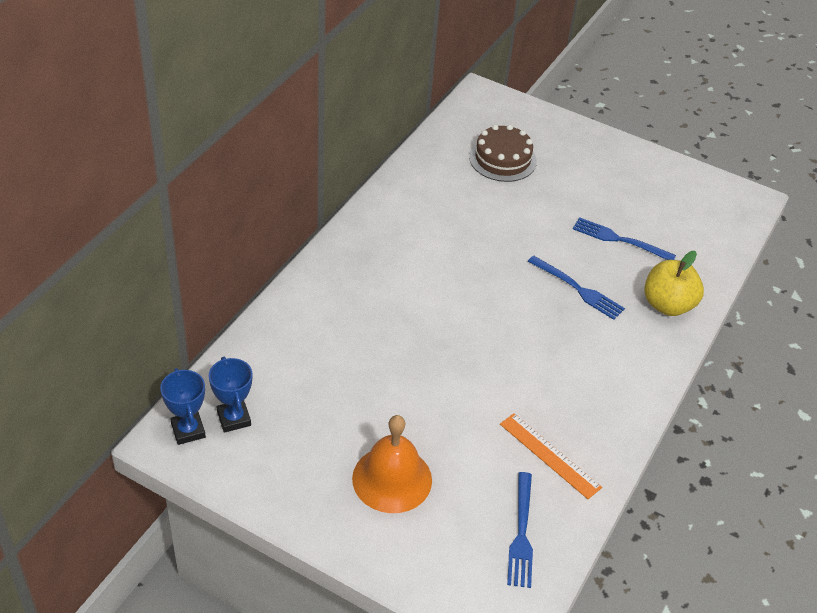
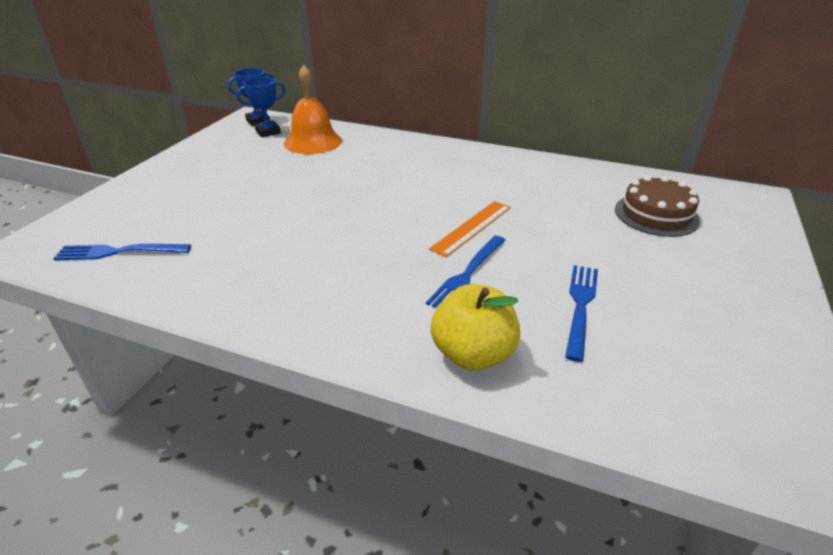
camera: 85 degrees right, 10 degrees down
(392, 479) = (200, 188): orange bell -> orange bell (313, 142)
(549, 455) = (212, 264): orange ruler -> orange ruler (472, 227)

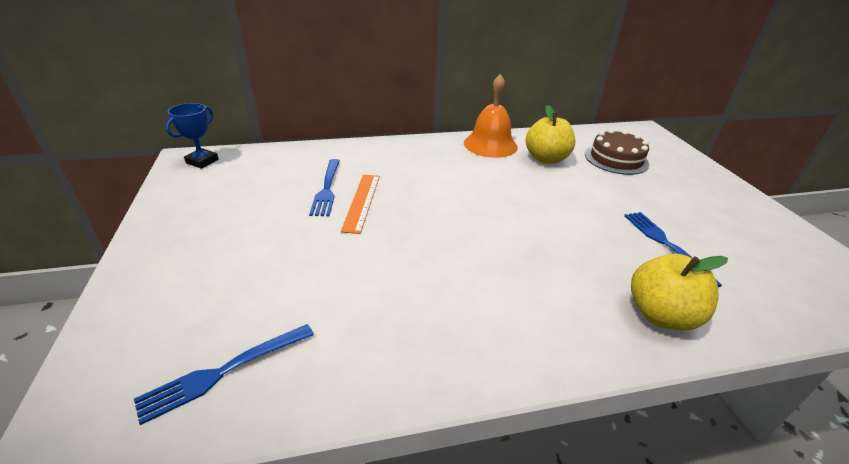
camera: 35 degrees left, 0 degrees up
(268, 132) = (229, 170): blue trophy -> none
(313, 142) = (292, 169): orange bell -> orange bell (490, 145)
(467, 275) = (573, 250): blue fork -> blue fork (327, 189)
(472, 227) = (525, 208): orange ruler -> orange ruler (362, 202)
(565, 192) = (546, 159): none -> yellow apple

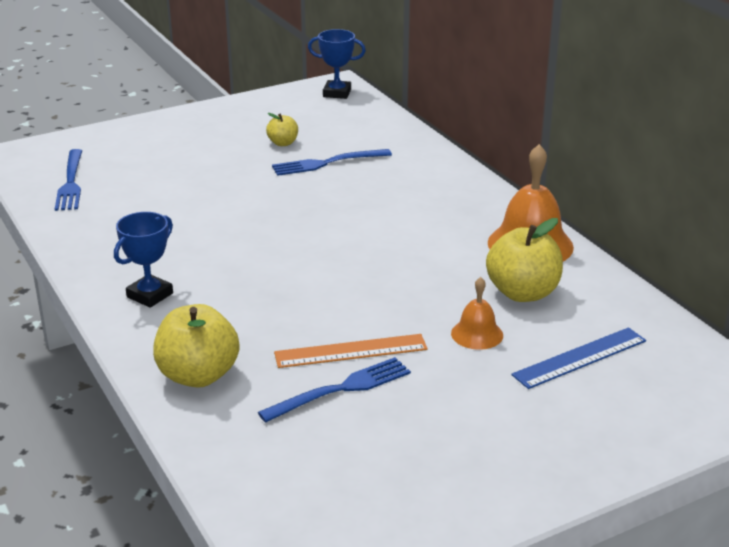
camera: 75 degrees right, 5 degrees down
(223, 372) = (71, 183): blue fork -> blue fork turned 135 degrees counterclockwise
(270, 202) = (283, 143): none -> yellow apple
(362, 202) = (314, 186): orange ruler -> orange ruler (351, 351)
(523, 329) = (150, 295): none -> blue trophy
(592, 182) = (477, 334): none -> orange bell
(616, 159) = (580, 358): brown cake -> blue ruler

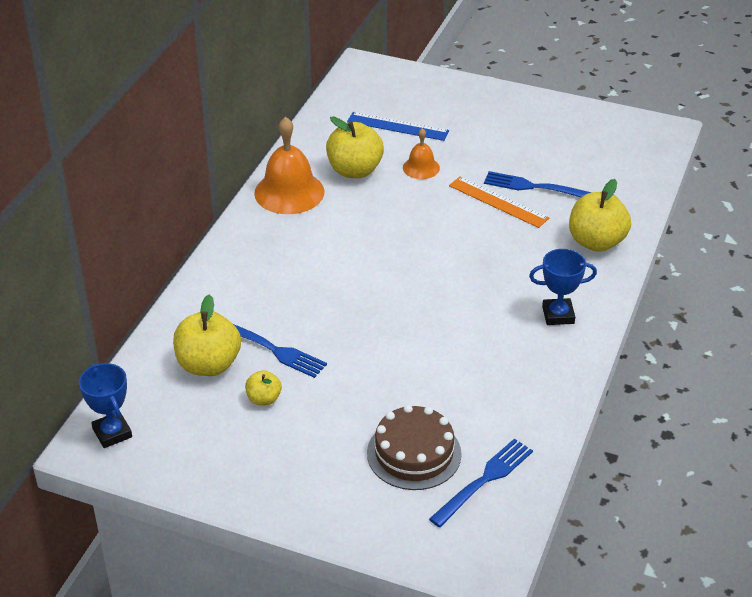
camera: 130 degrees left, 10 degrees up
(139, 170) = (414, 453): none -> brown cake
(350, 137) = (208, 365): none -> yellow apple

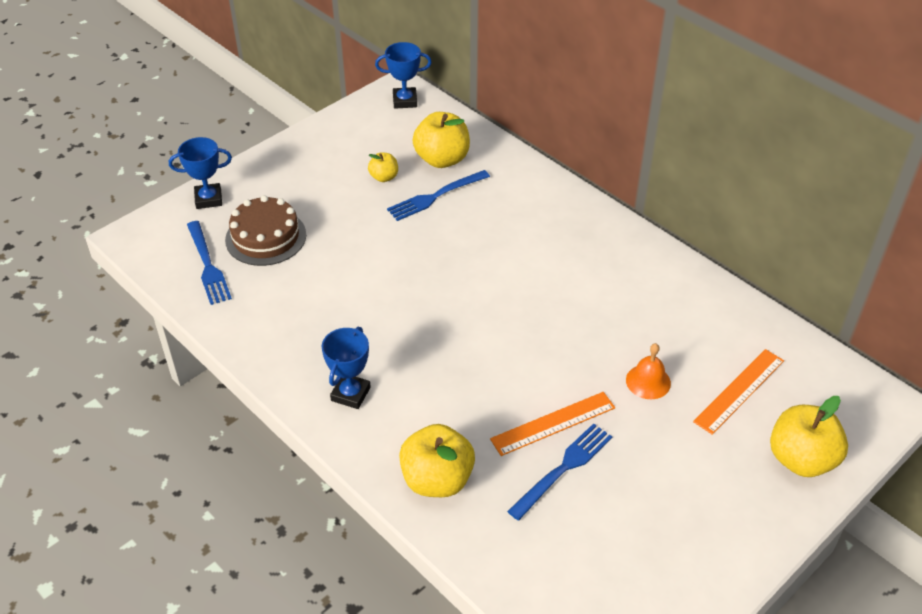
camera: 115 degrees right, 5 degrees up
(289, 192) = (651, 267): orange bell -> none
(354, 170) = (667, 326): yellow apple -> yellow apple (801, 459)
(386, 532) = (208, 199): none -> blue trophy
(398, 126) = (739, 391): blue ruler -> orange ruler

